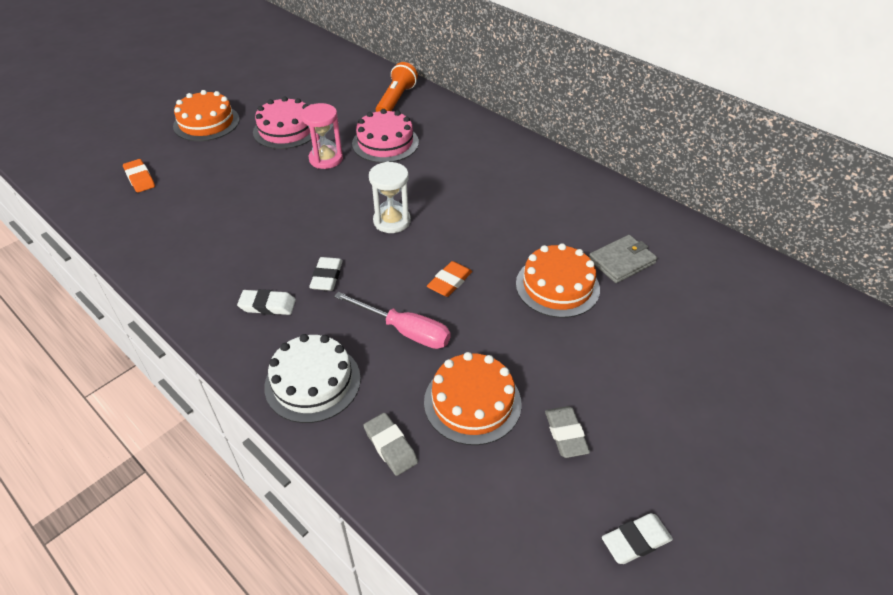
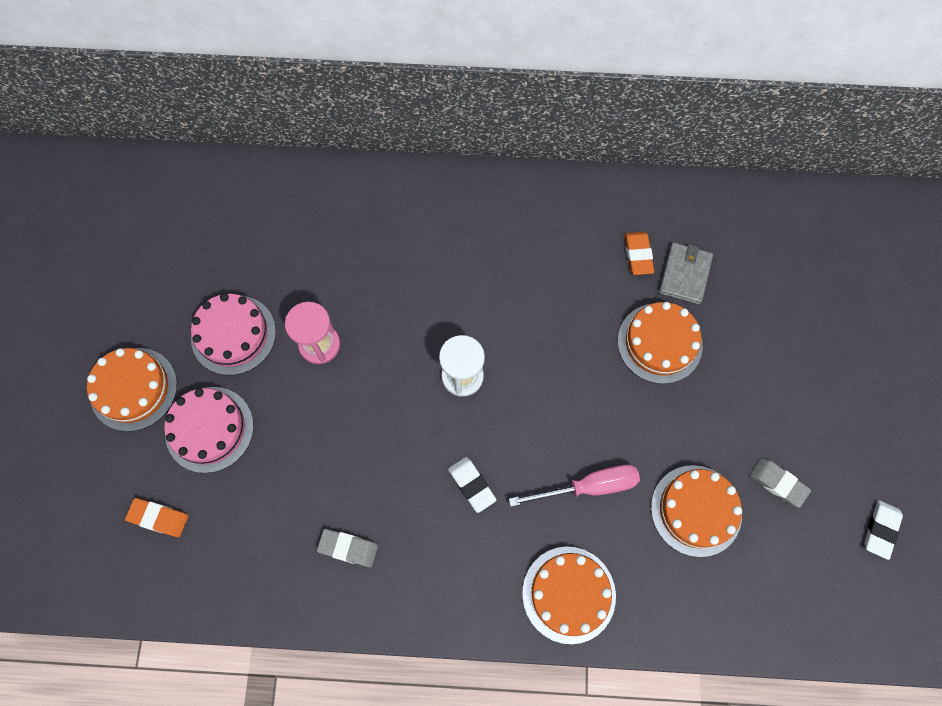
camera: 40 degrees left, 25 degrees up
(267, 305) = (455, 556): white eraser -> none
(312, 382) = (568, 594): white cake -> orange cake
(385, 143) = (354, 277): pink cake -> pink cake (209, 429)
(390, 446) = (676, 597): grey eraser -> grey eraser (348, 548)
(396, 100) = (302, 205): orange flashlight -> none
(449, 282) = (575, 407): orange eraser -> orange eraser (638, 255)

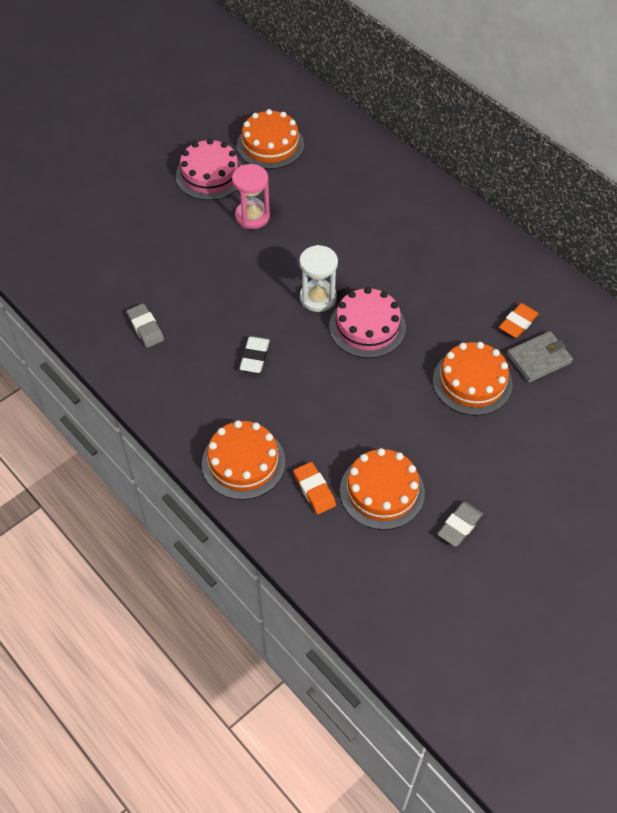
camera: 45 degrees right, 15 degrees down
(133, 389) = (126, 160): orange cake -> orange cake (270, 145)
(159, 518) = (66, 230): orange eraser -> orange eraser (314, 490)
(209, 429) = (142, 210): pink cake -> pink cake (367, 327)
(588, 486) = (326, 418): pink screwdriver -> none
(778, 483) = (459, 526): grey eraser -> grey eraser turned 45 degrees clockwise
(880, 530) = (503, 617): white eraser -> none

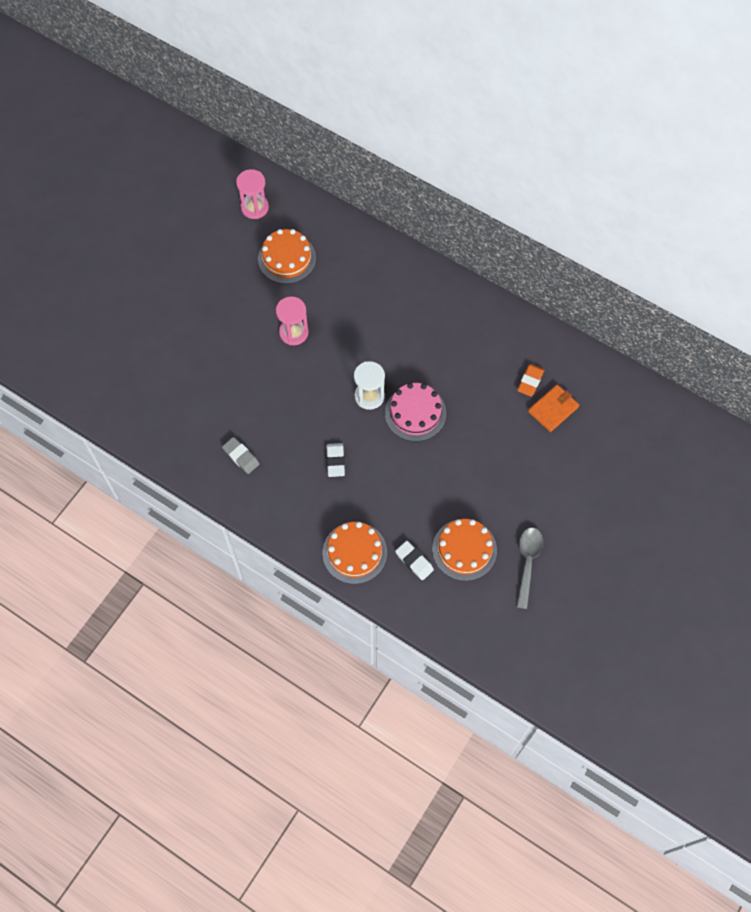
camera: 15 degrees left, 10 degrees up
(210, 175) = (245, 300): pink cake -> none
(252, 92) = (254, 207): none -> pink hourglass
(314, 490) = (414, 561): orange eraser -> white eraser
(459, 526) = (527, 562): grey eraser -> grey spoon
(472, 382) = (508, 441): orange cake -> none
(538, 358) = (553, 409): grey wallet -> orange wallet

